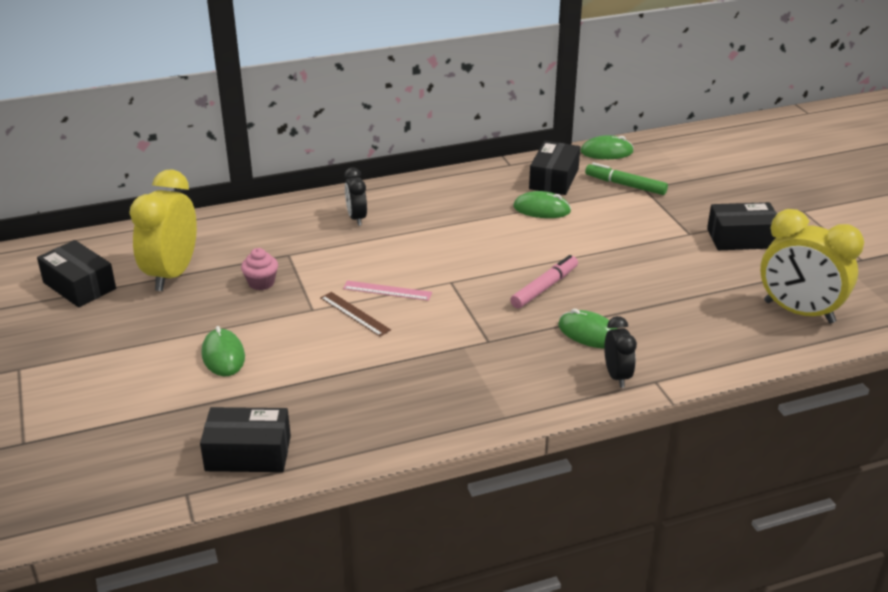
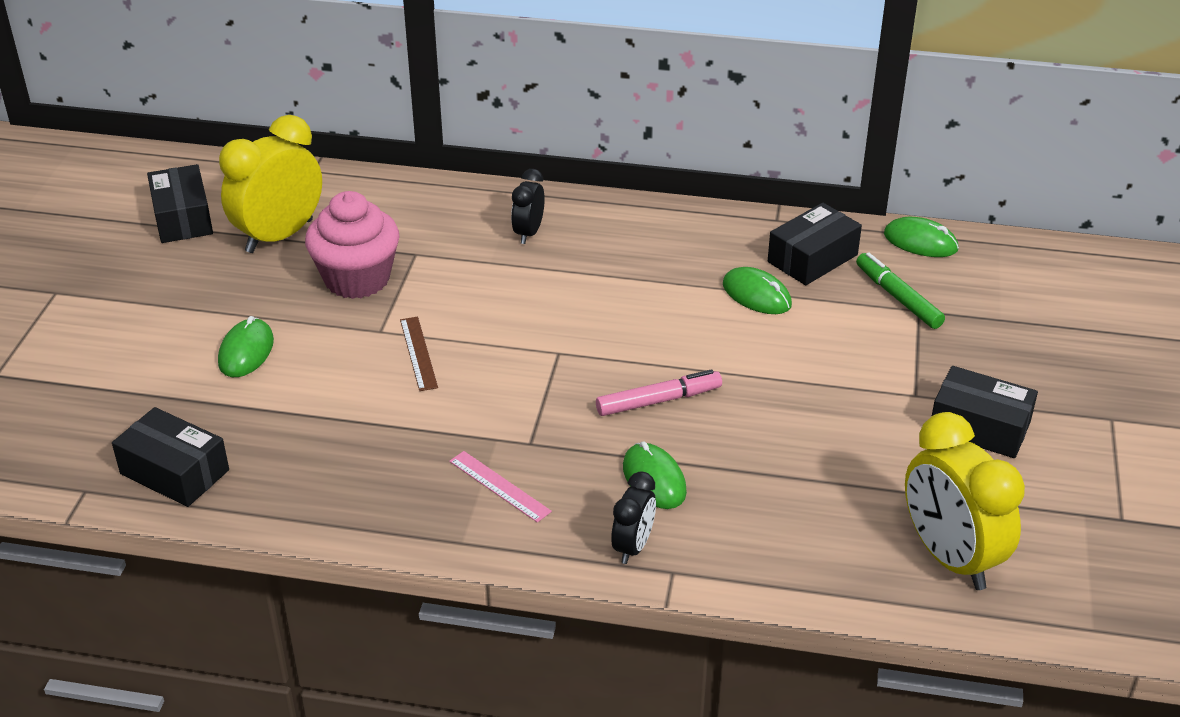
camera: 30 degrees right, 5 degrees up
(261, 283) = (357, 279): pink cupcake -> pink cupcake, size x2.05
(387, 291) = (478, 338): pink ruler -> pink ruler (499, 486)

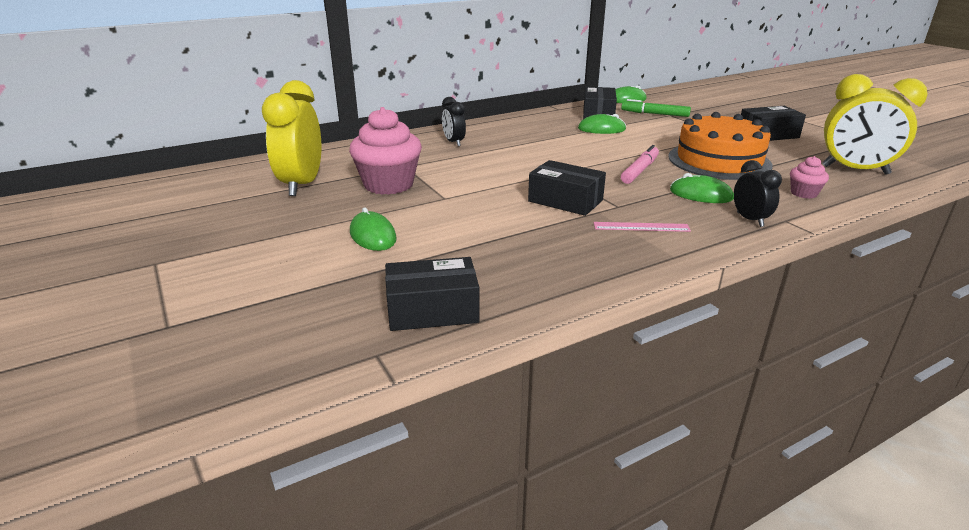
camera: 40 degrees left, 10 degrees down
(183, 218) = (211, 198): black box -> black box (565, 201)
(418, 353) = (485, 198): brown ruler -> none
(784, 550) = (803, 193): none -> pink cupcake
(795, 438) = (719, 161): none -> orange cake

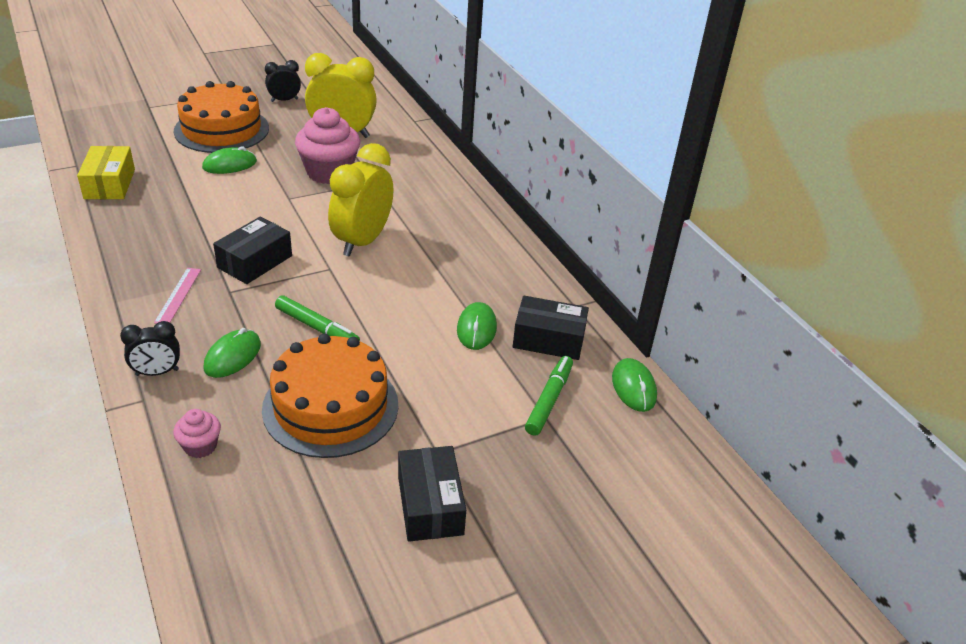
camera: 90 degrees right, 10 degrees up
(272, 253) = (222, 129): none -> orange cake
(432, 310) = (110, 184): black box -> yellow box
(454, 142) = (439, 212): black clock -> black clock (284, 100)
(640, 170) = (317, 328): pink marker -> green marker
(855, 170) = (253, 543): yellow clock -> yellow clock (362, 241)

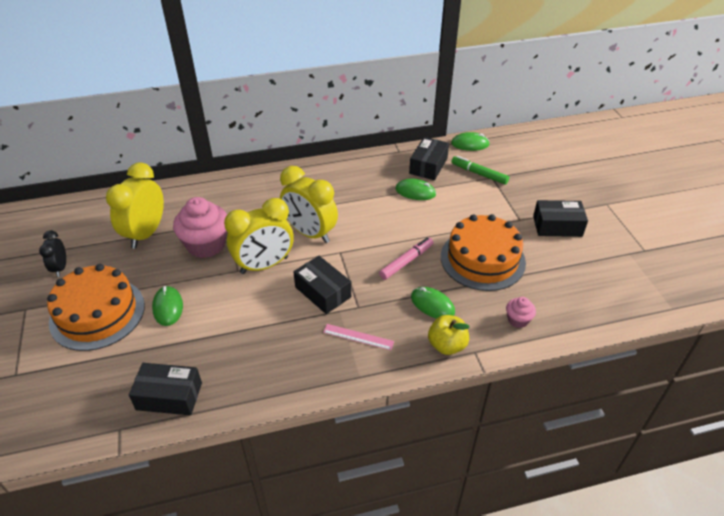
camera: 75 degrees left, 5 degrees up
(110, 184) = (169, 396): yellow box -> black box
(157, 372) = (447, 345): black clock -> yellow apple
(299, 215) = (264, 265): none -> yellow clock
(317, 328) = (406, 261): green marker -> pink marker

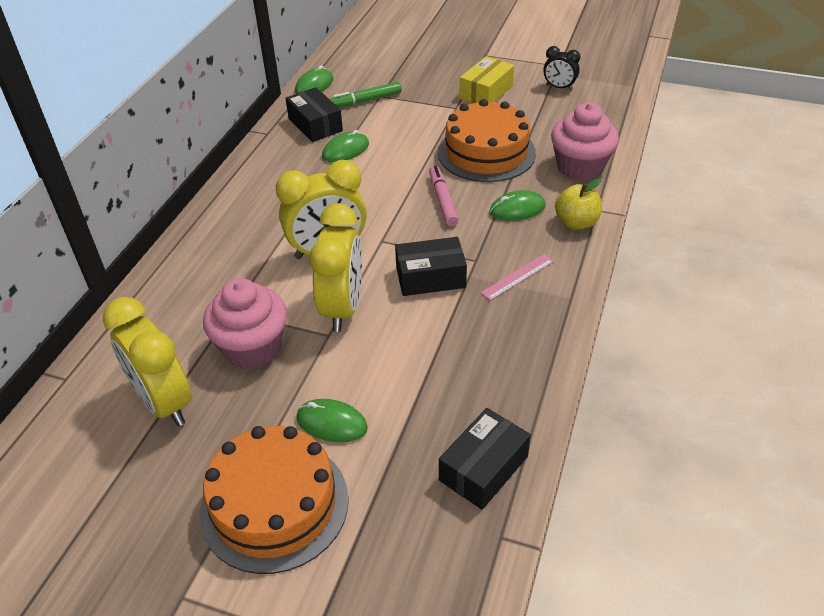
camera: 55 degrees left, 0 degrees up
(60, 268) = (133, 526): black clock -> black clock (559, 87)
(518, 320) = (580, 167): pink cupcake -> pink cupcake, size x2.05
(557, 226) = (486, 92): black box -> yellow box

